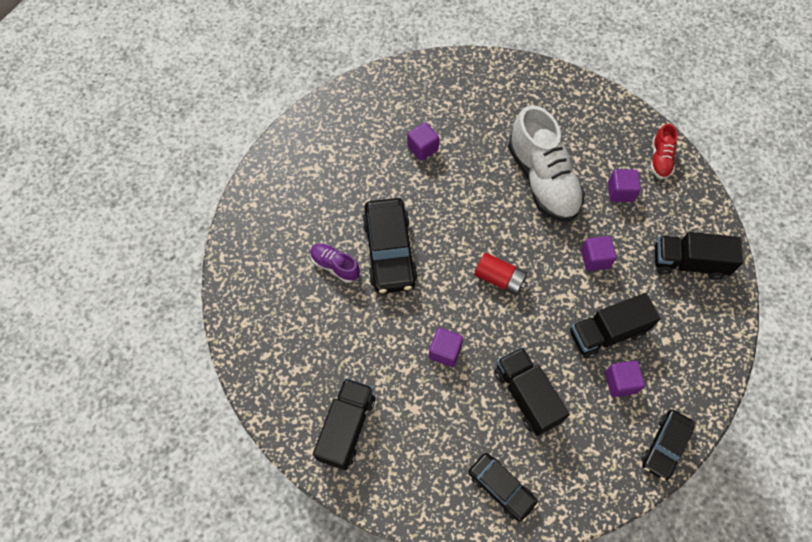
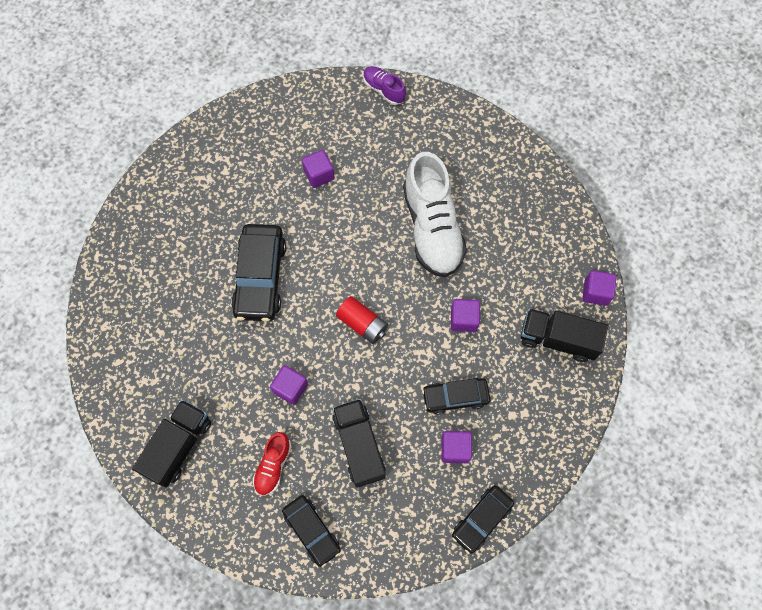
camera: 10 degrees right, 5 degrees up
(335, 266) = (204, 283): purple shoe -> purple shoe (384, 90)
(607, 333) = (455, 397): black truck -> black car
(620, 192) = (508, 253): purple cube -> purple cube (595, 292)
(660, 159) = (559, 225): red shoe -> red shoe (273, 466)

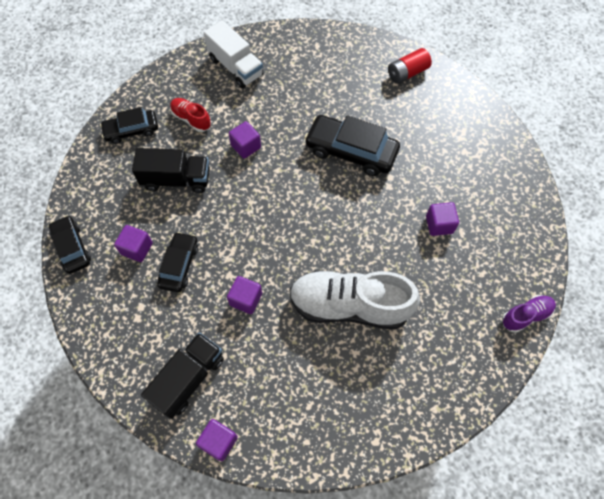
camera: 110 degrees right, 5 degrees down
(179, 446) = (235, 67): black truck -> white truck
(362, 324) = (277, 214): red battery -> red battery (407, 73)

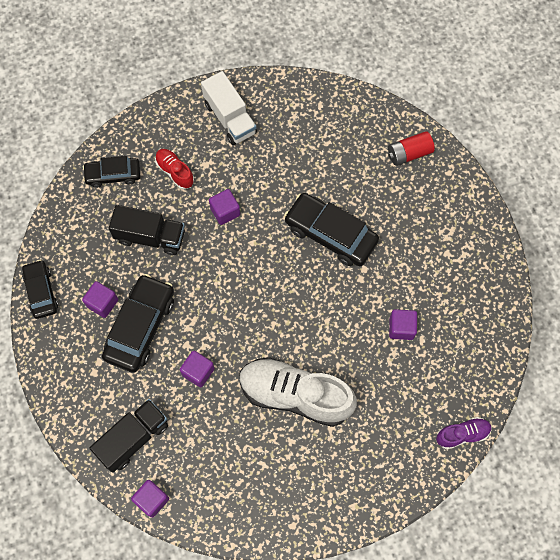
camera: 10 degrees right, 5 degrees up
(179, 265) = (140, 327): black car -> black car, size x1.62

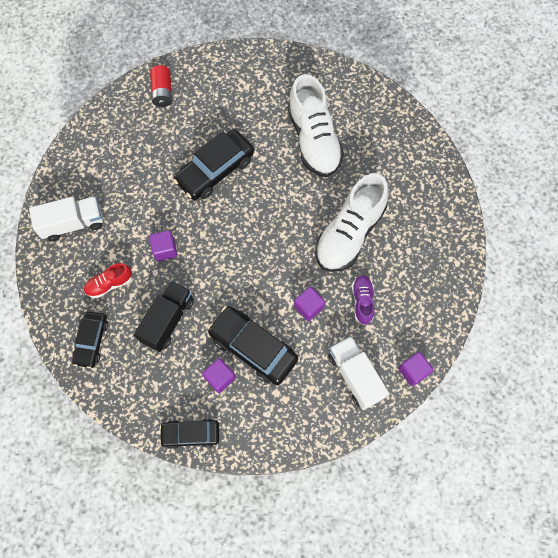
camera: 75 degrees left, 0 degrees up
(133, 438) = (355, 376): black truck -> white truck
(401, 328) = (314, 140): purple cube -> white shoe
(462, 434) = (410, 122): purple shoe -> purple shoe (362, 301)

